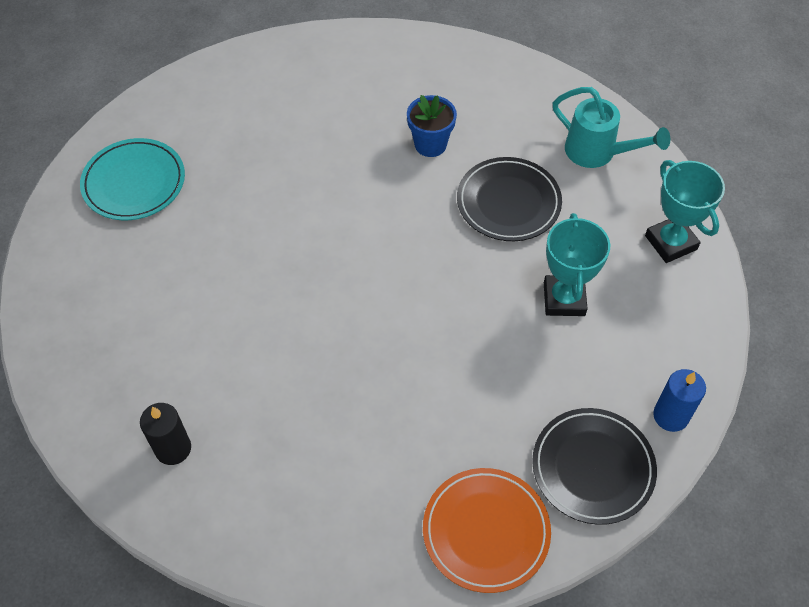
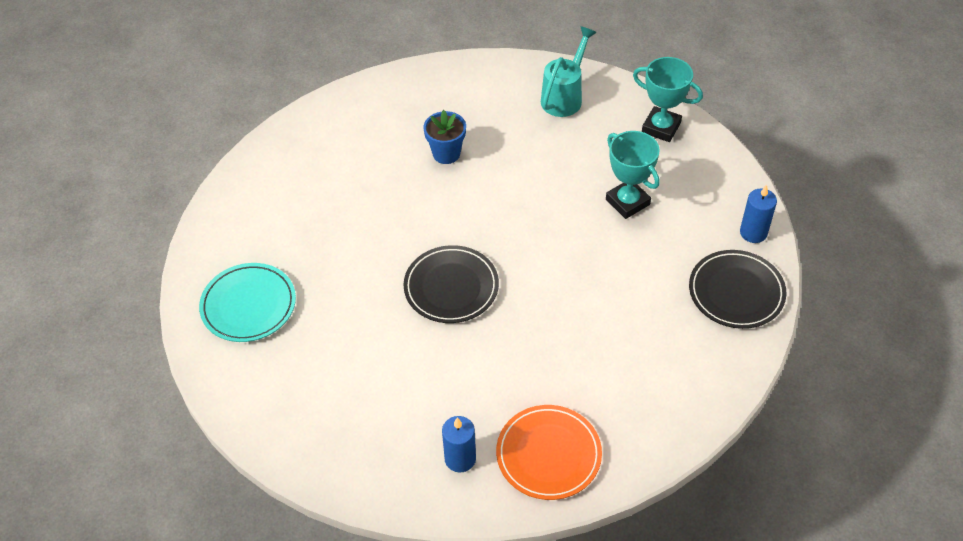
camera: 35 degrees left, 5 degrees down
(173, 448) = (460, 459): black candle -> blue candle
(486, 531) = (708, 371): orange plate -> orange plate (548, 454)
(508, 202) = (535, 162): black plate -> black plate (451, 287)
(598, 153) = (565, 96): turquoise watering can -> turquoise watering can turned 60 degrees counterclockwise

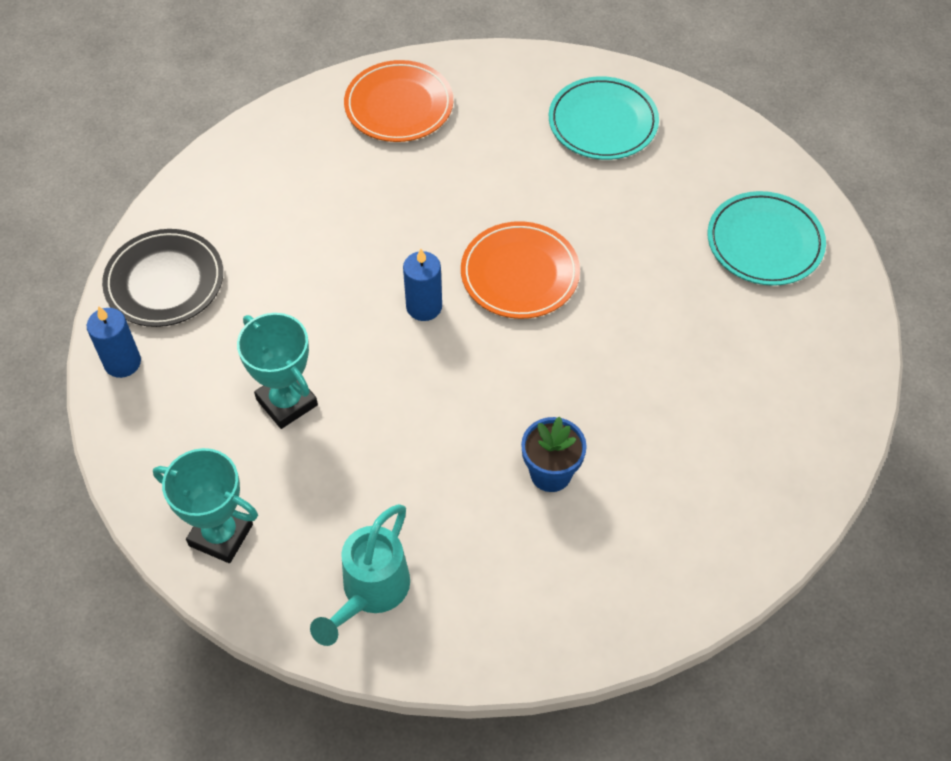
camera: 175 degrees right, 5 degrees up
(357, 426) = (603, 122): none -> turquoise plate
(451, 287) = (520, 274): black plate -> orange plate
(460, 459) = (490, 98): blue candle -> blue candle (424, 307)

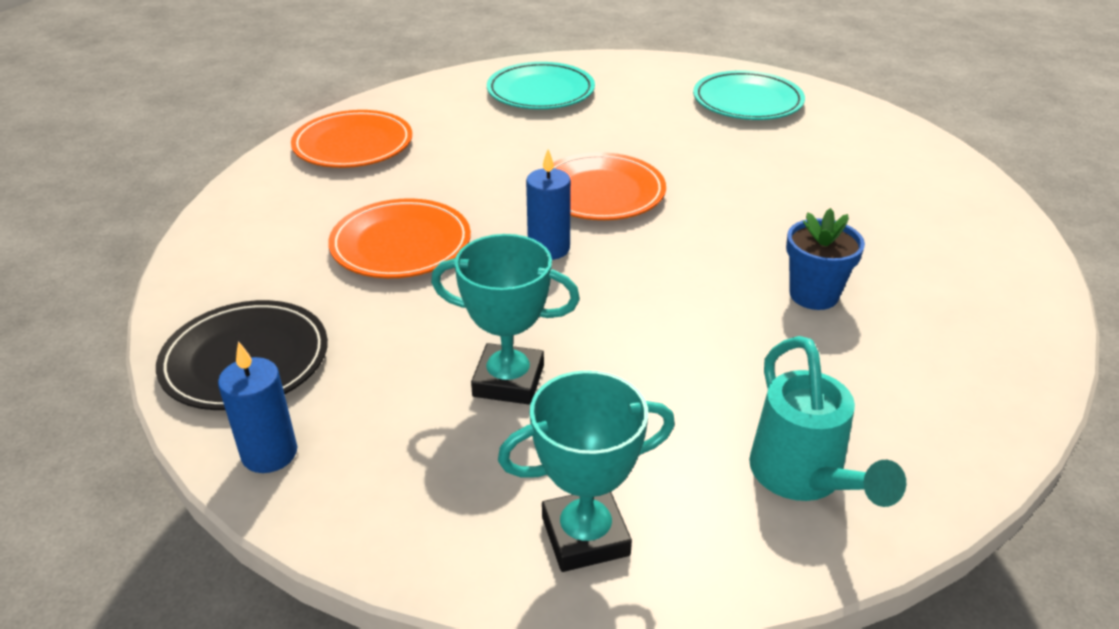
camera: 40 degrees left, 20 degrees down
(335, 238) = (401, 244): none -> orange plate

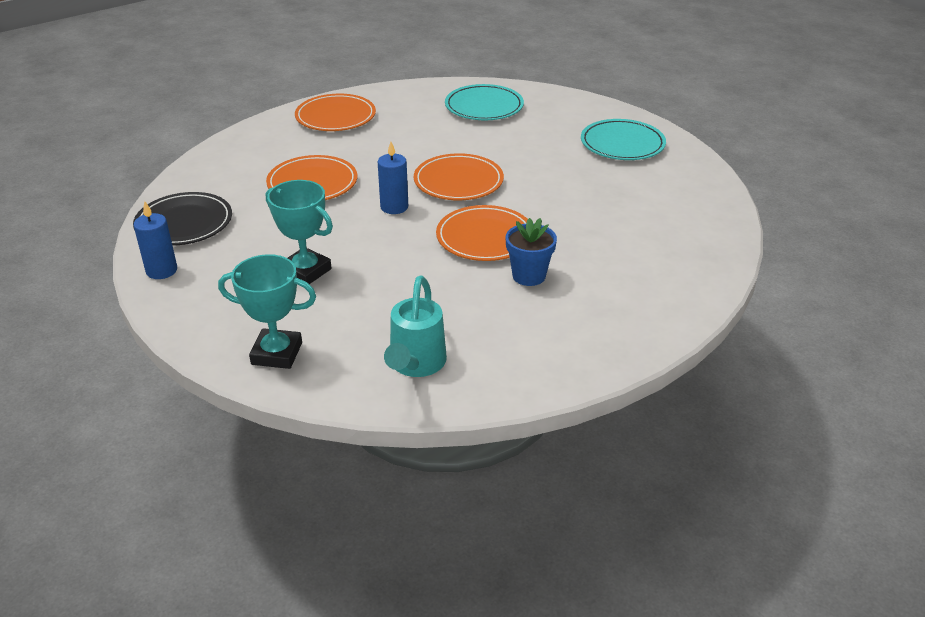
camera: 25 degrees right, 0 degrees up
(708, 258) = (485, 237): none -> orange plate

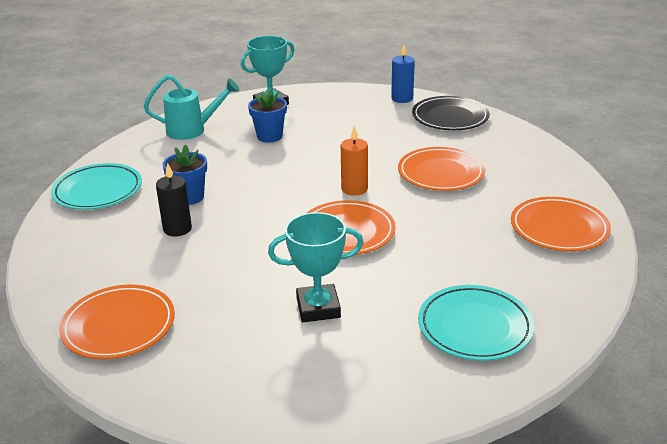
camera: 135 degrees right, 5 degrees down
(306, 271) = (330, 133): turquoise trophy -> turquoise trophy (318, 308)
(360, 303) = (269, 136): none -> blue flower pot
(394, 207) = (354, 189): blue candle -> orange candle
(415, 365) = (193, 130): turquoise watering can -> turquoise watering can turned 120 degrees clockwise
(485, 237) = (256, 204): orange plate -> orange plate (119, 326)
(574, 251) = (177, 229): none -> black candle
(622, 144) = (262, 368): turquoise plate -> turquoise plate (98, 190)

